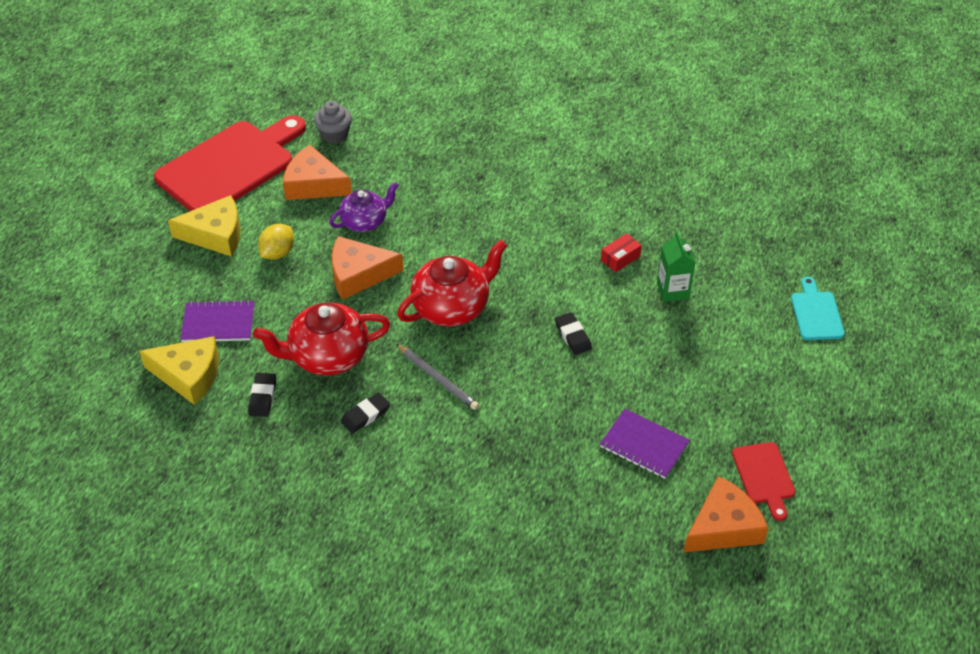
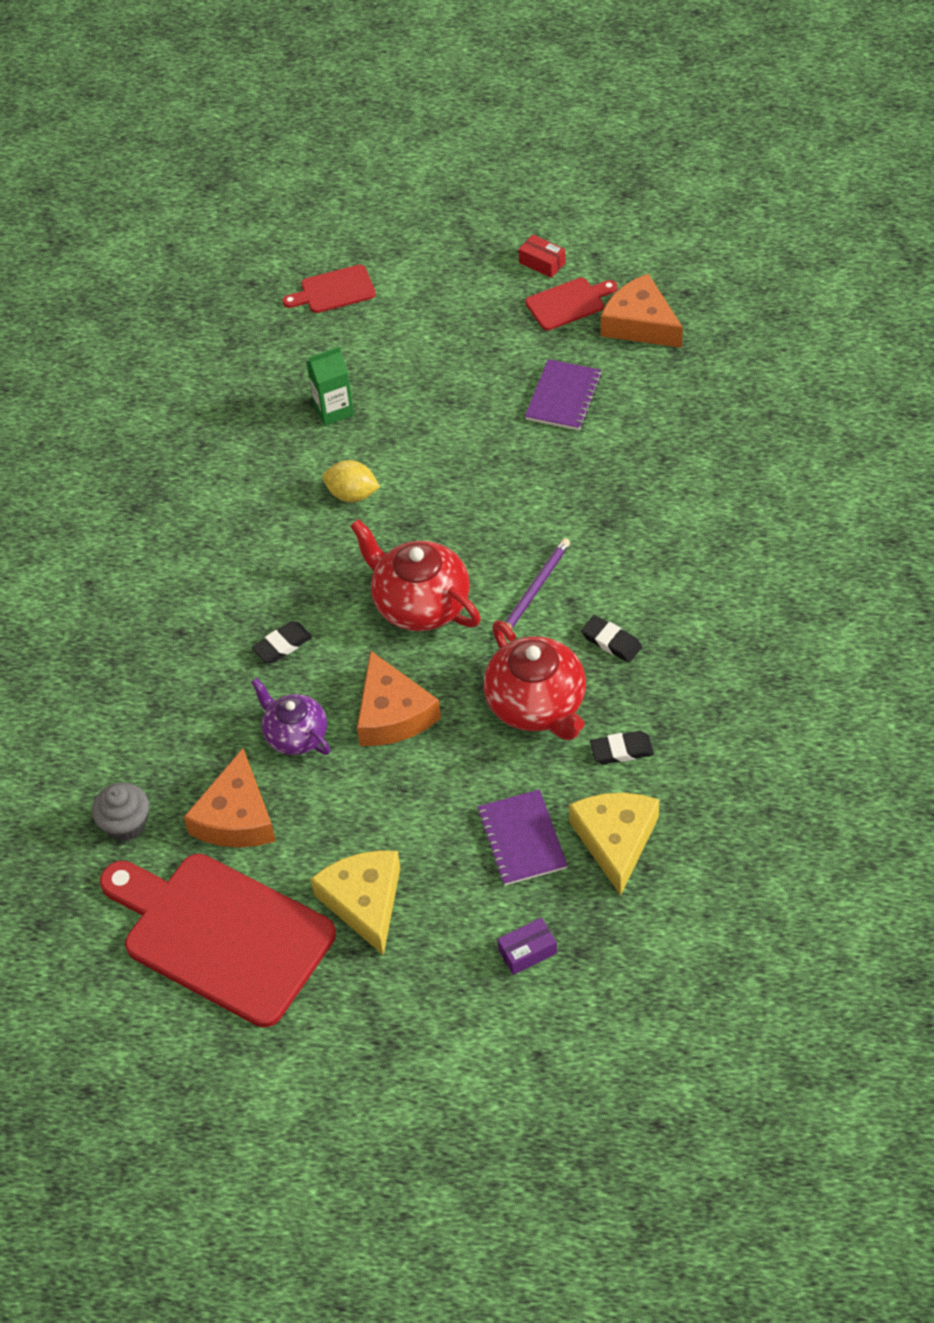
camera: 100 degrees left, 5 degrees up
(131, 308) = (527, 951): none -> purple box
(277, 253) = (379, 815): yellow lemon -> yellow lemon (352, 494)
(438, 378) = (534, 589): grey pencil -> purple pencil
(573, 336) = (430, 483): black eraser -> black eraser (282, 645)
(620, 258) = (294, 464): red box -> red box (542, 263)
(816, 313) = (334, 291): turquoise cutting board -> red cutting board

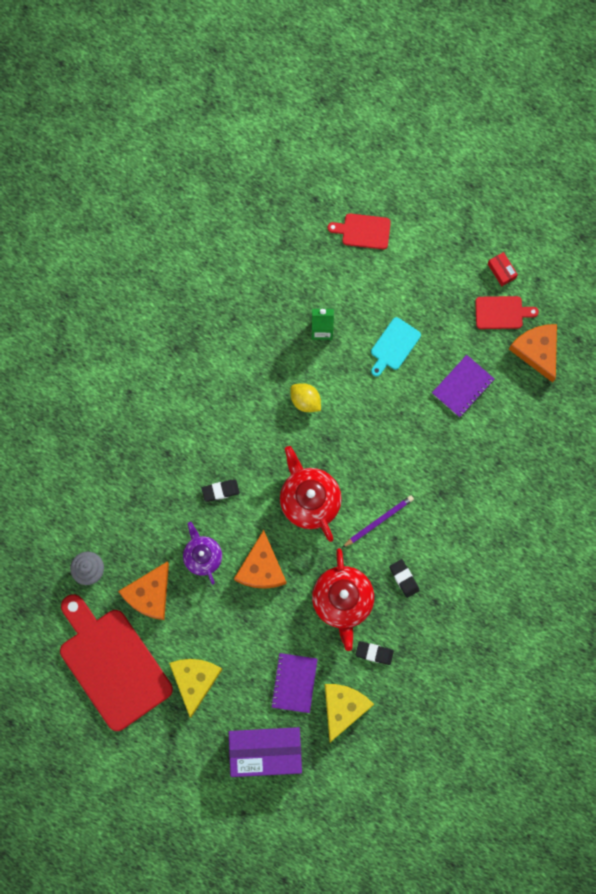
camera: 20 degrees right, 25 degrees up
(443, 390) = (394, 346): none -> turquoise cutting board
(527, 951) = (265, 752): purple box -> purple box, size x2.45

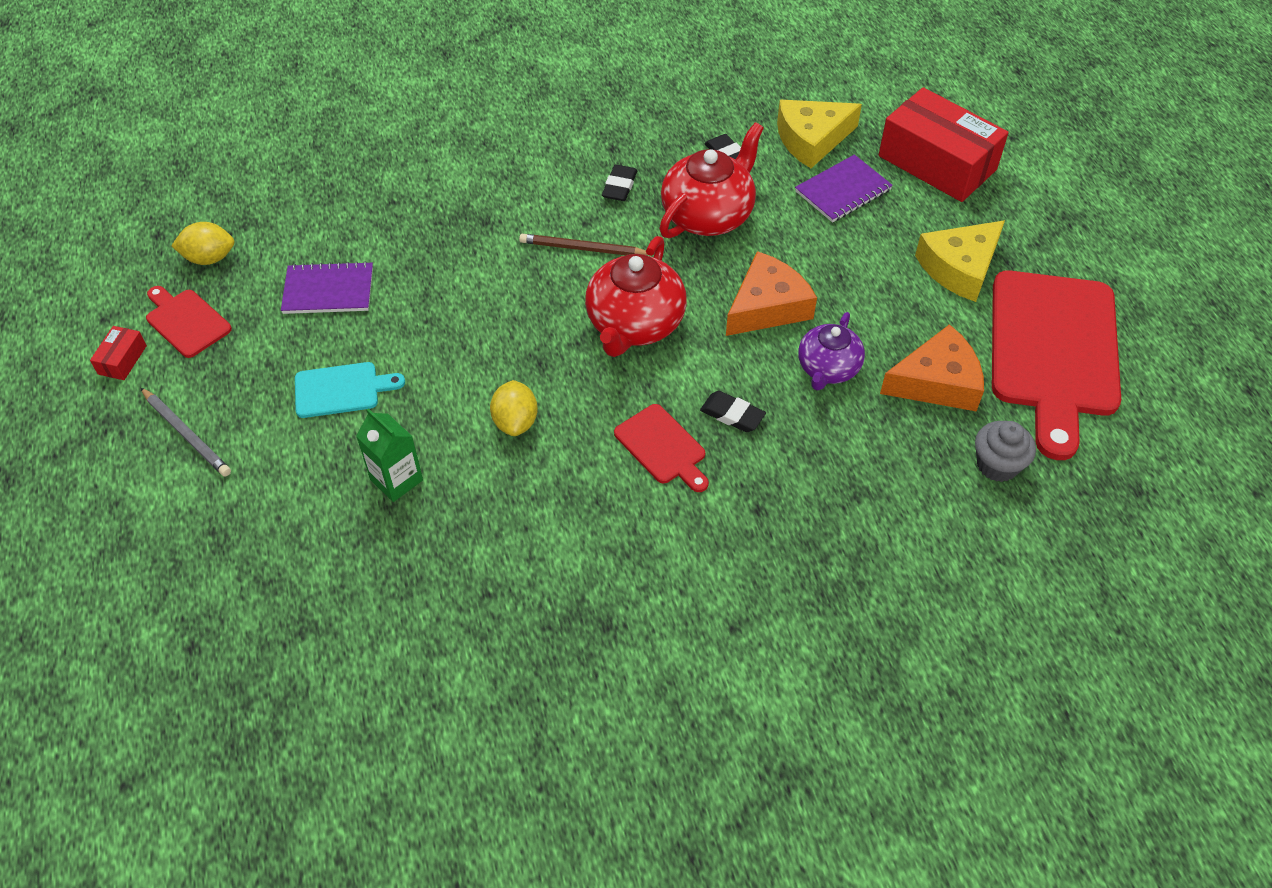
camera: 135 degrees left, 25 degrees down
(265, 752) = (937, 163): purple box -> red box
(363, 231) = (194, 547): red cutting board -> red cutting board (662, 447)
(378, 521) = (583, 249): purple pencil -> brown pencil
(429, 268) = (187, 434): none -> grey pencil
(537, 351) = (209, 258): orange cheese -> yellow lemon

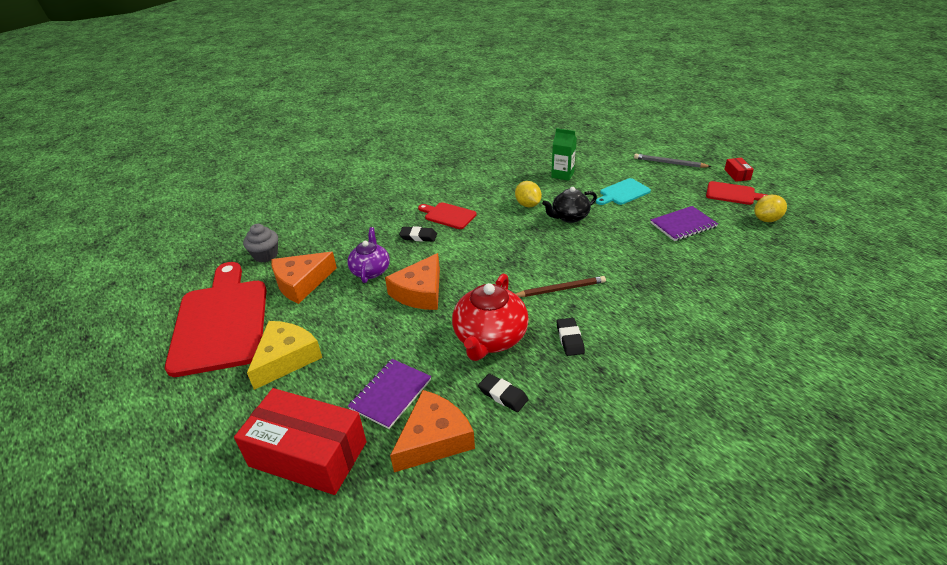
camera: 160 degrees right, 15 degrees down
(472, 368) = (569, 217): none -> black teapot
(634, 324) = (497, 259): red teapot -> none
(811, 139) = (434, 439): yellow cheese -> orange cheese

